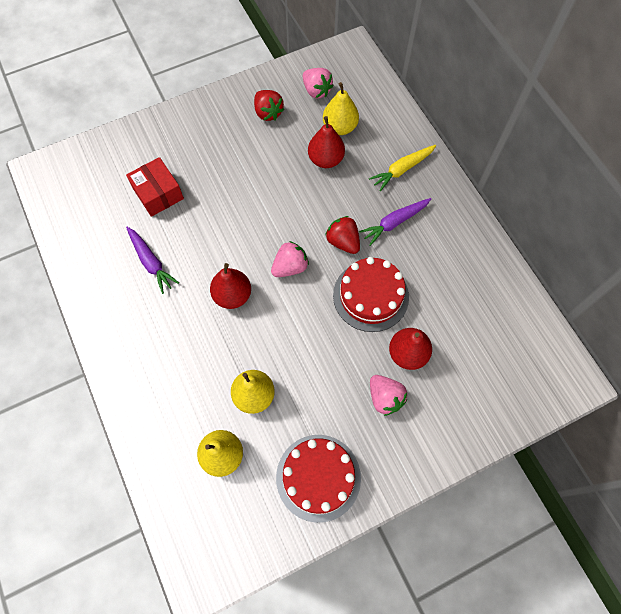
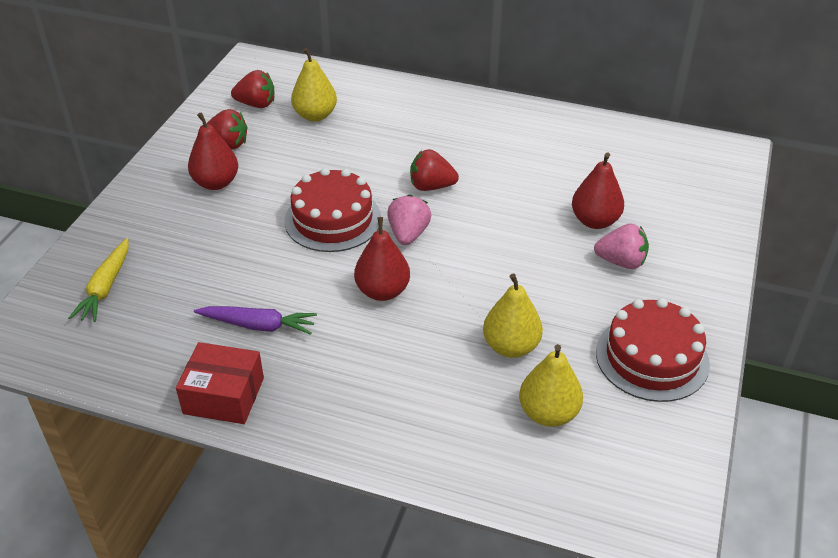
camera: 45 degrees left, 25 degrees down
(158, 193) = (189, 269): red box -> red box (224, 396)
(316, 91) = (256, 104): pink strawberry -> red strawberry
(326, 159) = (333, 143): red pear -> red pear (216, 183)
(370, 296) = (508, 205): red cake -> red cake (333, 219)
(394, 223) = (457, 147): purple carrot -> none
(402, 169) = (413, 111): yellow carrot -> yellow carrot (105, 287)

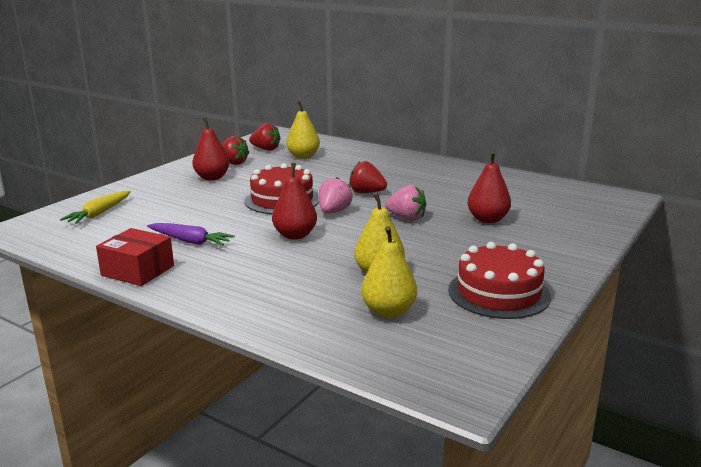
camera: 15 degrees right, 20 degrees down
(621, 262) = (499, 241): pink strawberry -> pink strawberry (406, 218)

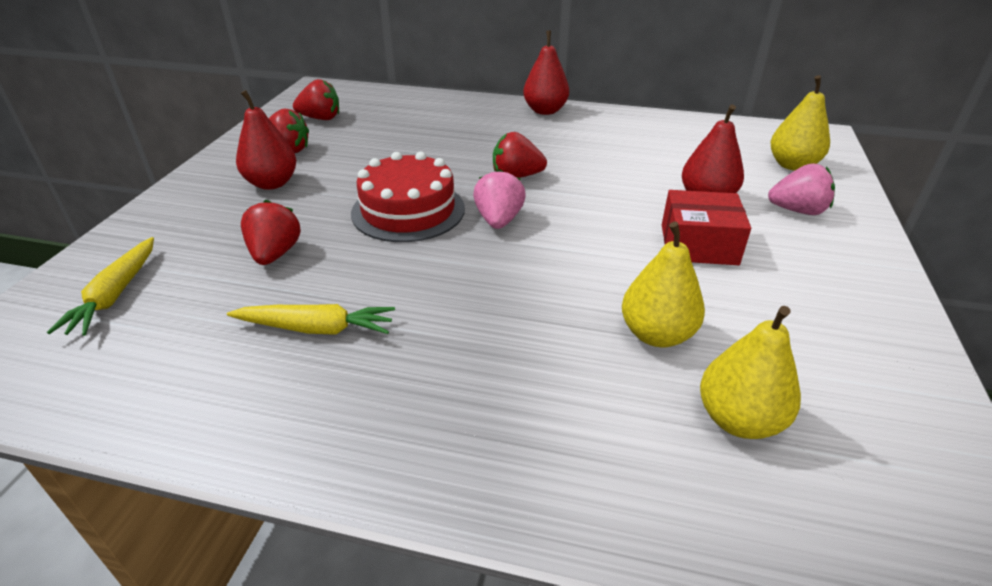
camera: 20 degrees left, 15 degrees up
(138, 271) = (261, 426): red box -> red box (698, 245)
(190, 241) = (316, 328): purple carrot -> yellow carrot
(191, 209) = (275, 254): none -> red strawberry
(295, 235) = (477, 280): red pear -> red pear (545, 111)
(303, 156) = (383, 124): yellow pear -> yellow pear (792, 165)
(406, 218) = (605, 214): pink strawberry -> pink strawberry (797, 211)
(498, 293) = (843, 337): red cake -> none

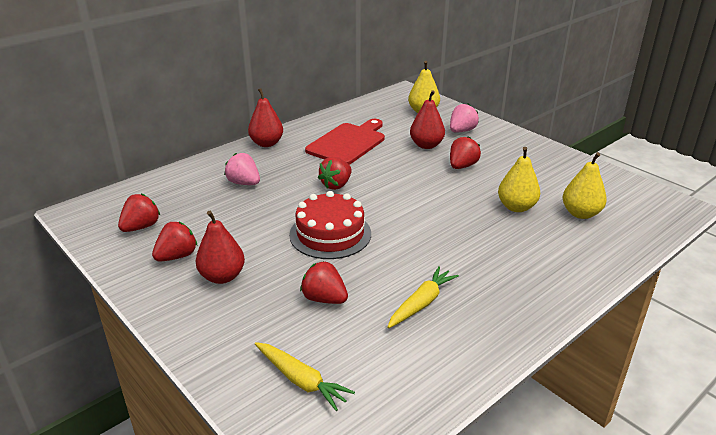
camera: 55 degrees left, 5 degrees down
(498, 220) = (378, 209): pink strawberry -> pink strawberry (244, 183)
(621, 149) = (348, 143): none -> red cutting board
(698, 245) = (462, 166): red box -> red strawberry

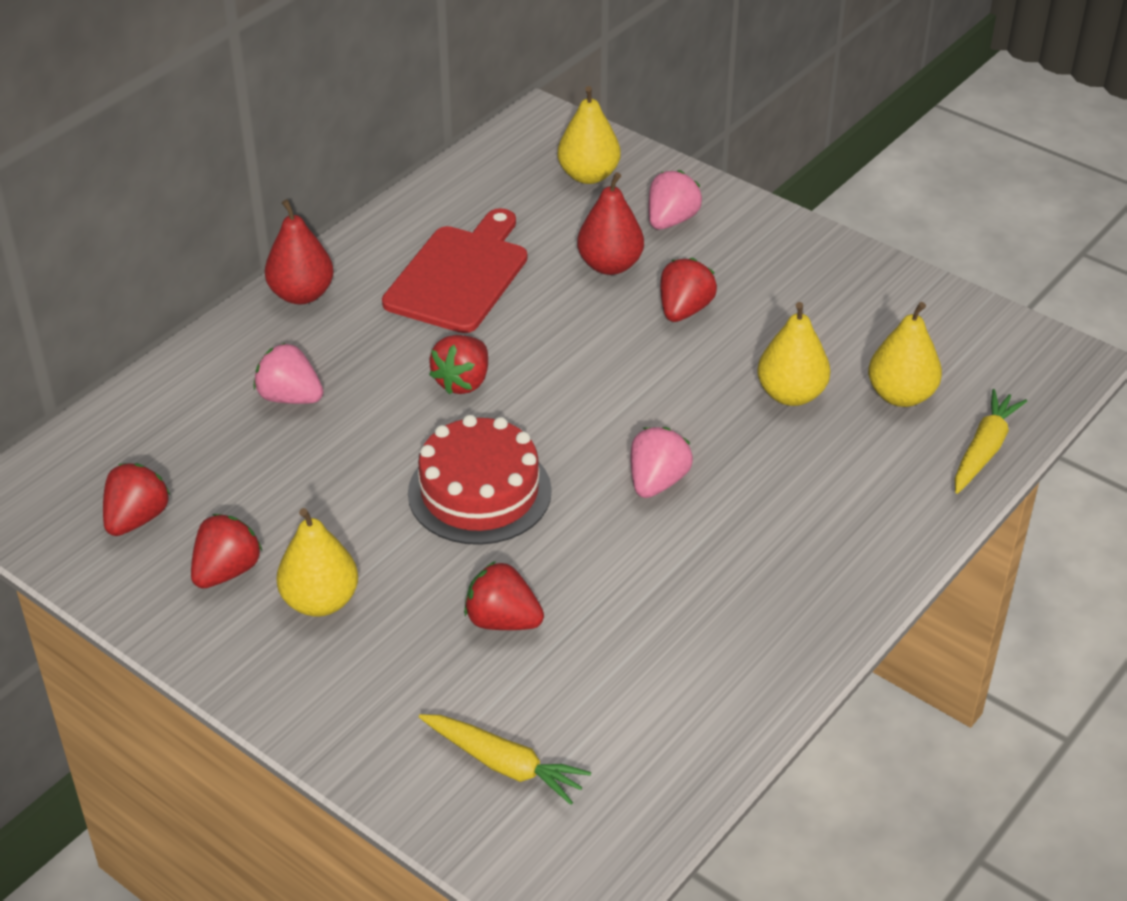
camera: 10 degrees left, 10 degrees up
(222, 276) = (320, 601): red pear -> yellow pear
(422, 303) = (660, 608): yellow carrot -> yellow carrot (984, 449)
(432, 239) = (657, 482): none -> pink strawberry

